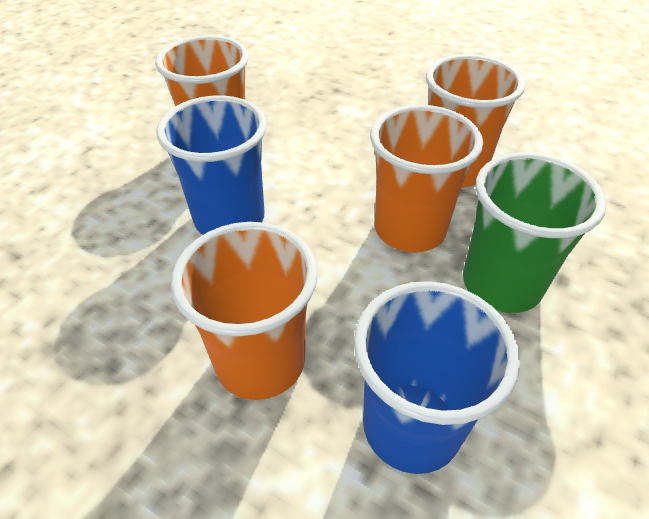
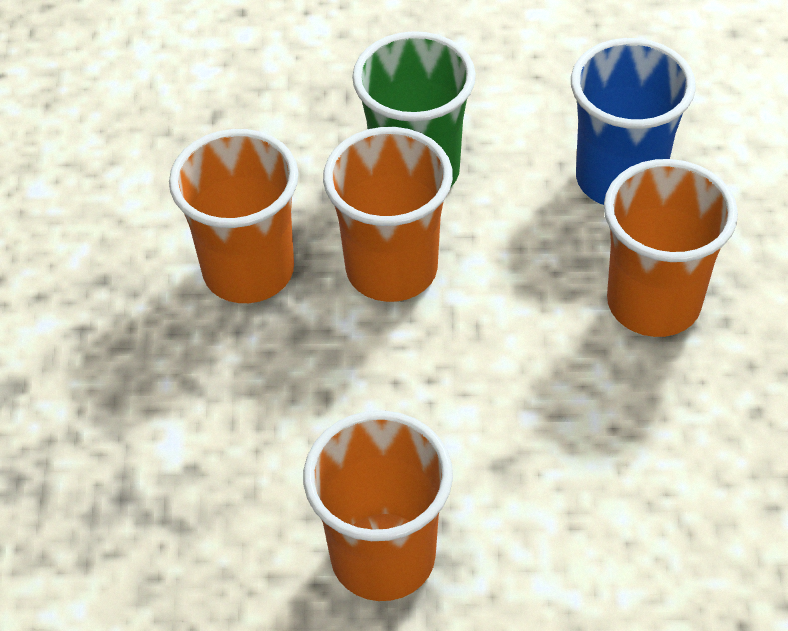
camera: 120 degrees left, 5 degrees up
(229, 219) = (507, 446): blue cup -> none

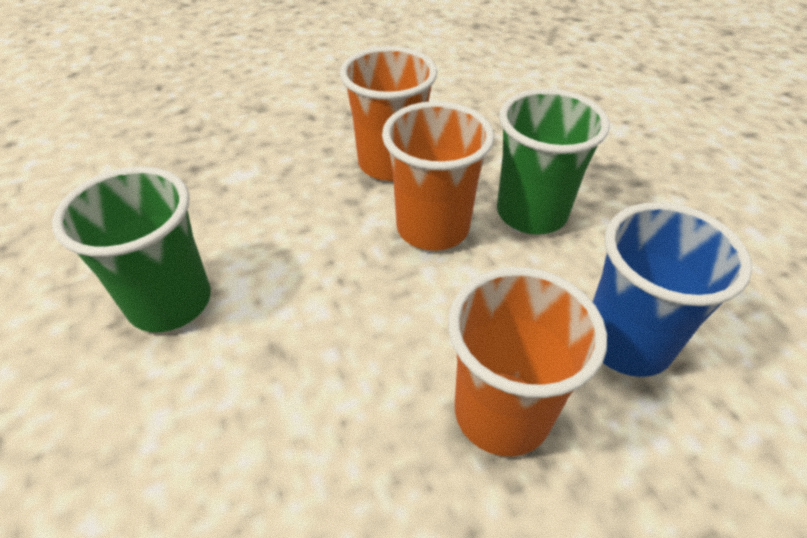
camera: 65 degrees right, 5 degrees down
(383, 557) = (170, 302): orange cup -> green cup

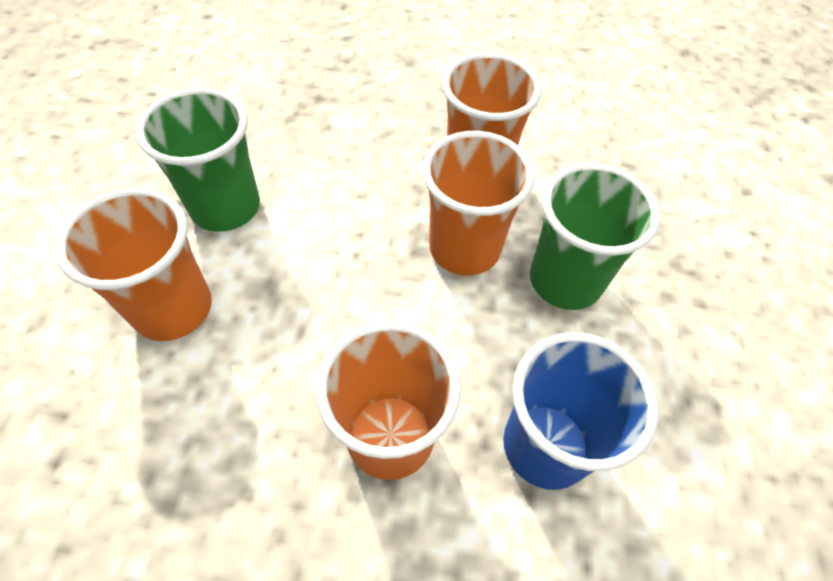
camera: 30 degrees right, 10 degrees up
(185, 427) = (173, 309): none -> orange cup

